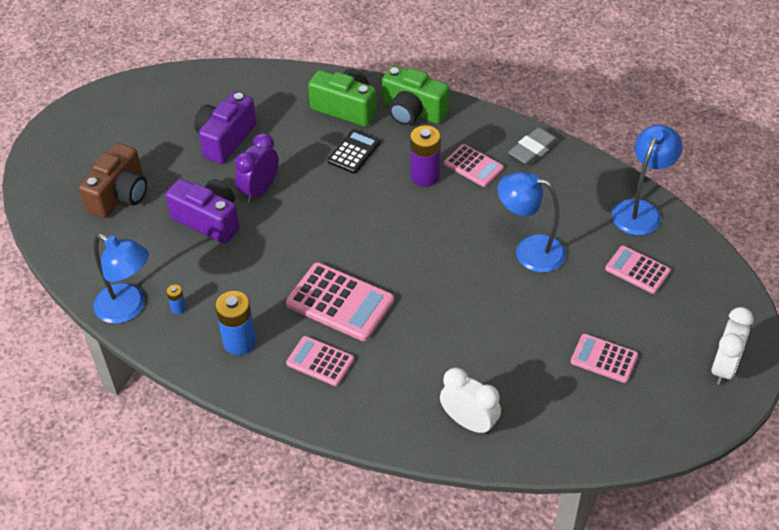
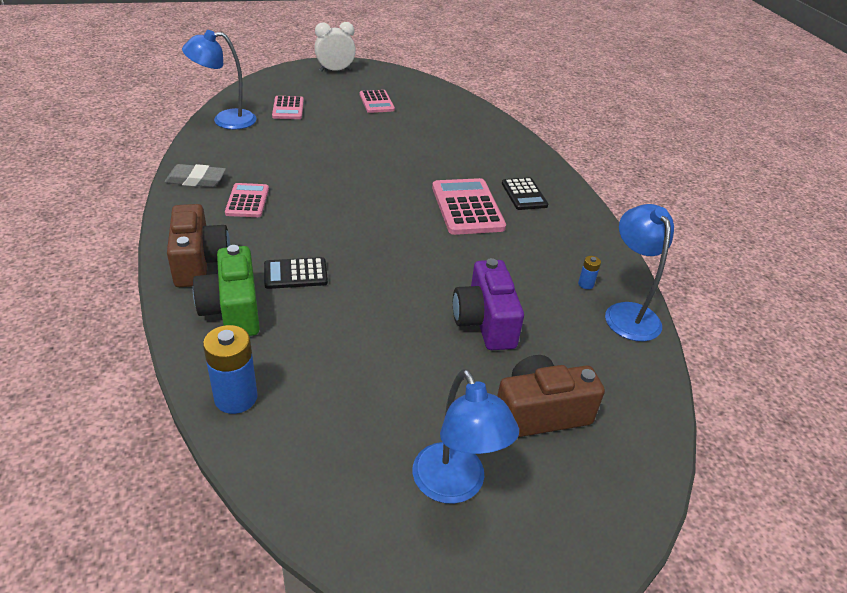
camera: 135 degrees left, 10 degrees down
(225, 139) = (370, 378): purple camera -> none
(239, 342) = (563, 236): blue battery -> blue battery (236, 398)
(259, 190) = (411, 309): purple clock -> none
(320, 361) = (524, 194): pink calculator -> black calculator
(412, 111) = (199, 262): green camera -> brown camera
(425, 176) = (286, 221): purple battery -> none
(469, 422) = (482, 128): white clock -> none
(529, 251) = (317, 149): blue lamp -> blue lamp (455, 486)

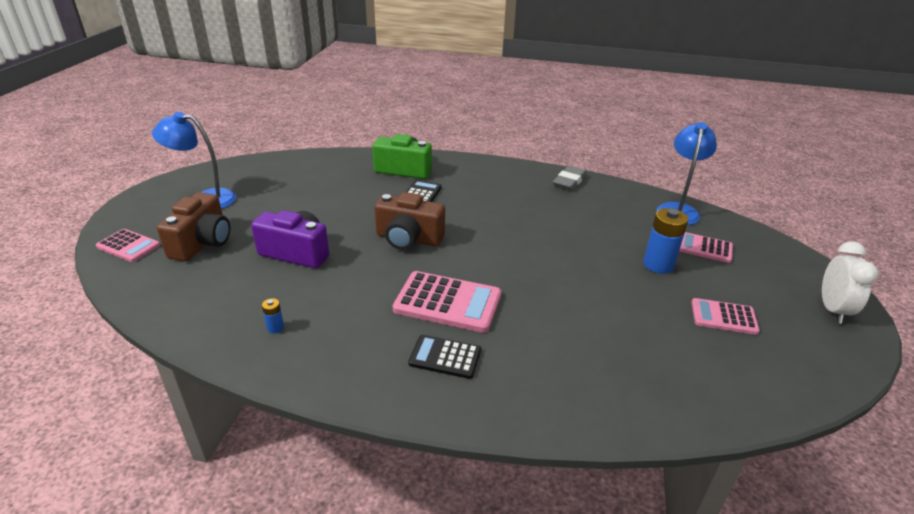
camera: 120 degrees right, 5 degrees down
(199, 262) = (461, 168): brown camera -> brown camera (408, 239)
(236, 398) = (335, 160): blue battery -> blue battery (658, 265)
(247, 201) = (526, 195): pink calculator -> pink calculator (128, 246)
(628, 313) = (217, 335): blue lamp -> none

